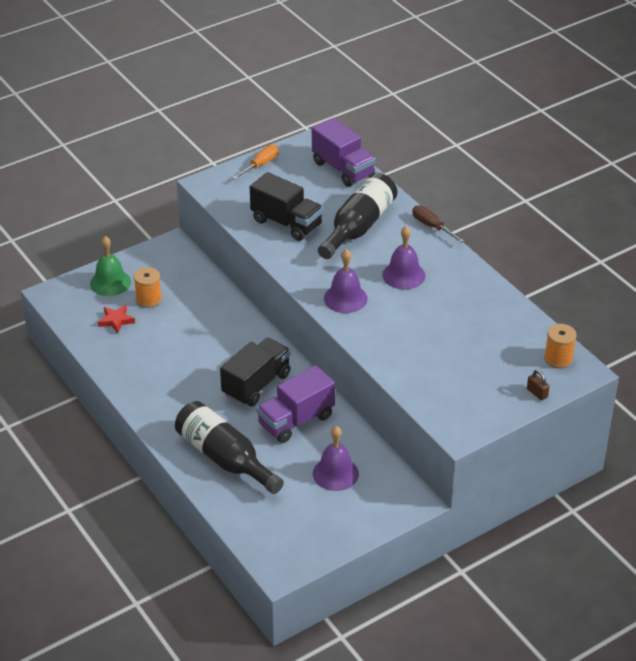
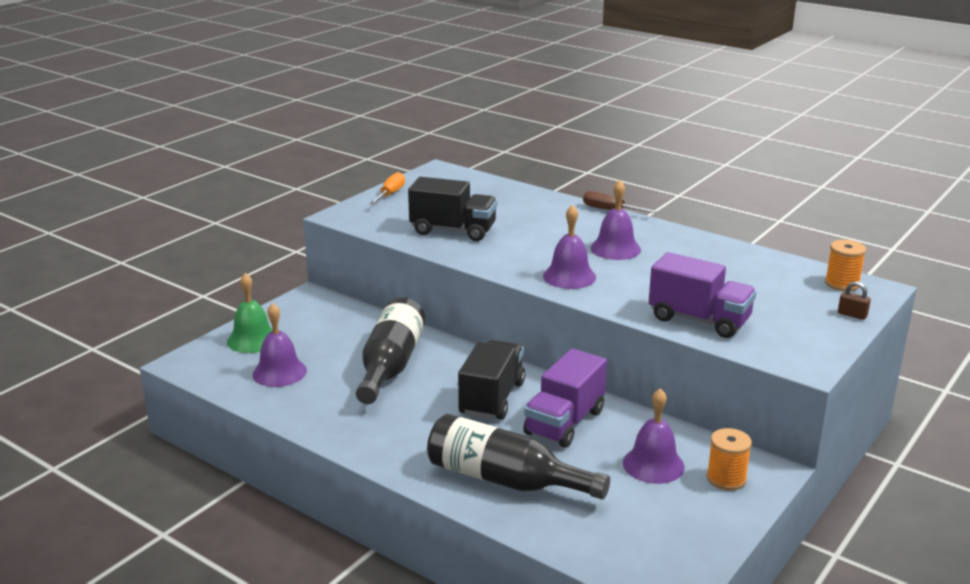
camera: 20 degrees left, 15 degrees down
(116, 320) = (279, 372): red star -> purple bell
(149, 299) = (309, 346): orange spool -> orange spool (726, 478)
(343, 169) = (481, 185): purple truck -> purple truck (699, 320)
(359, 226) = (534, 221): black bottle -> black bottle (390, 365)

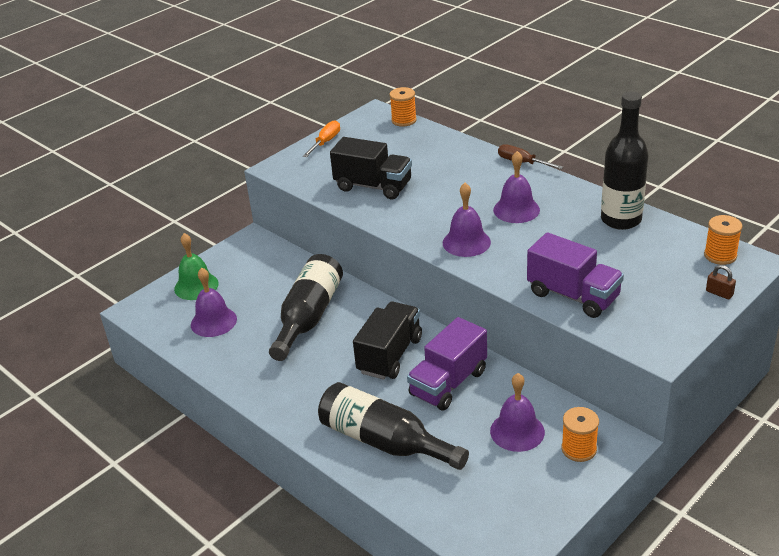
camera: 10 degrees right, 10 degrees up
(472, 176) = (404, 120): none -> orange spool
(729, 256) = (621, 220): none -> black bottle

